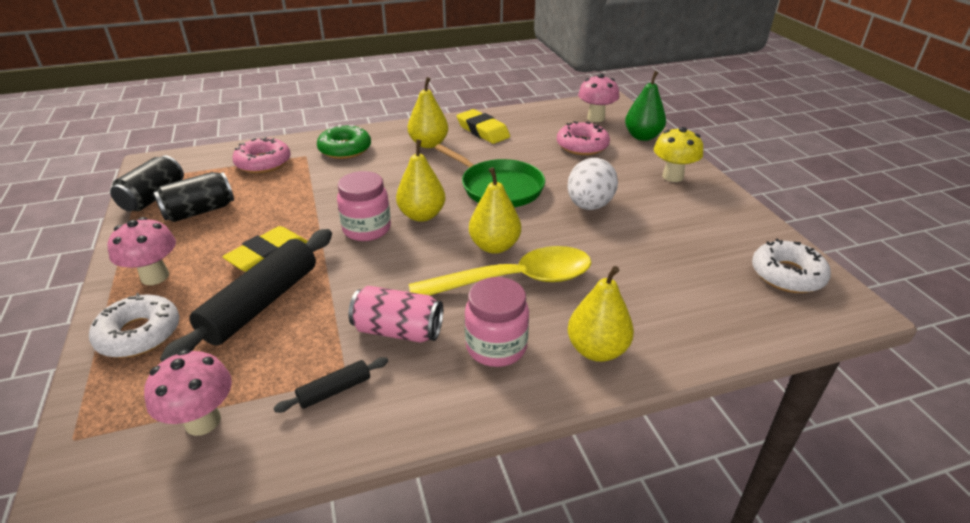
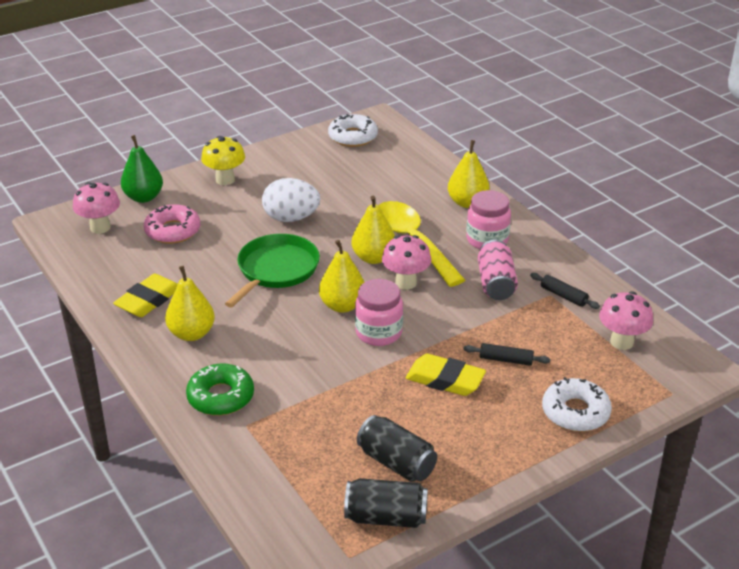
camera: 105 degrees left, 0 degrees up
(155, 277) = (509, 440): pink mushroom -> pink mushroom (406, 283)
(261, 303) = (506, 360): black rolling pin -> black rolling pin, size x0.46
(263, 163) = (274, 456): pink donut -> none

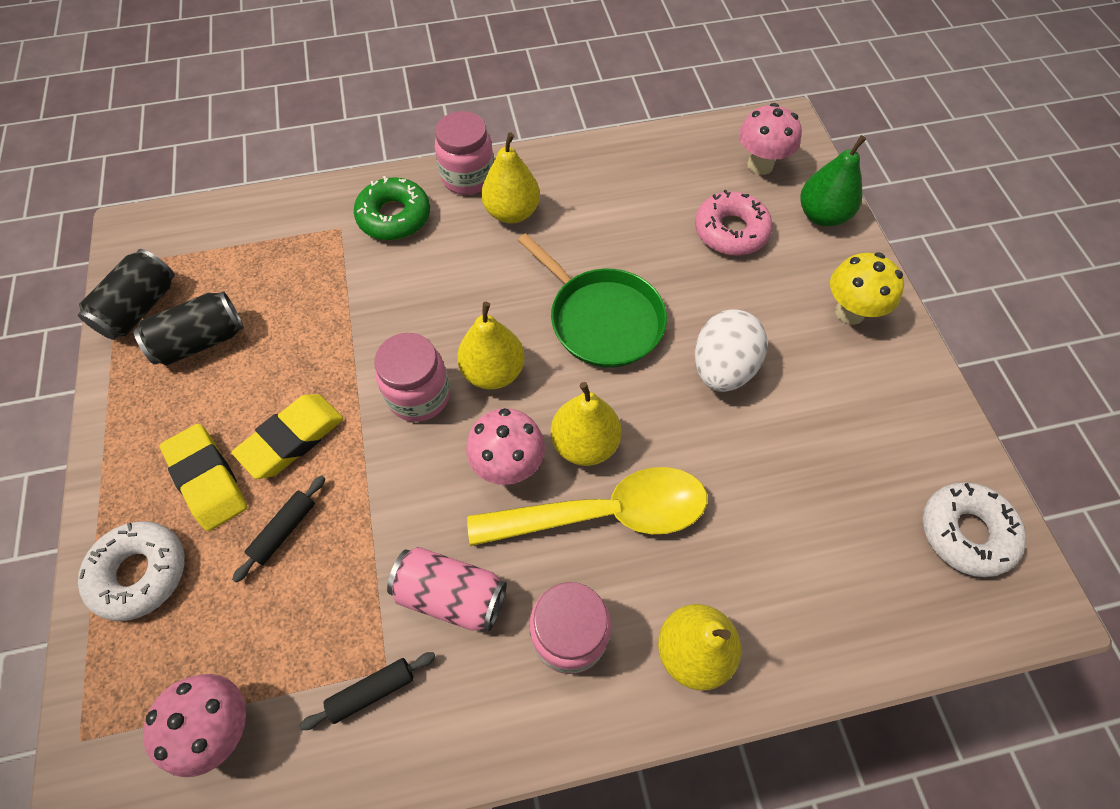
camera: 110 degrees right, 25 degrees up
(148, 300) = (591, 186): yellow eraser -> yellow eraser (208, 479)
(160, 368) = (468, 177): none -> pink jar

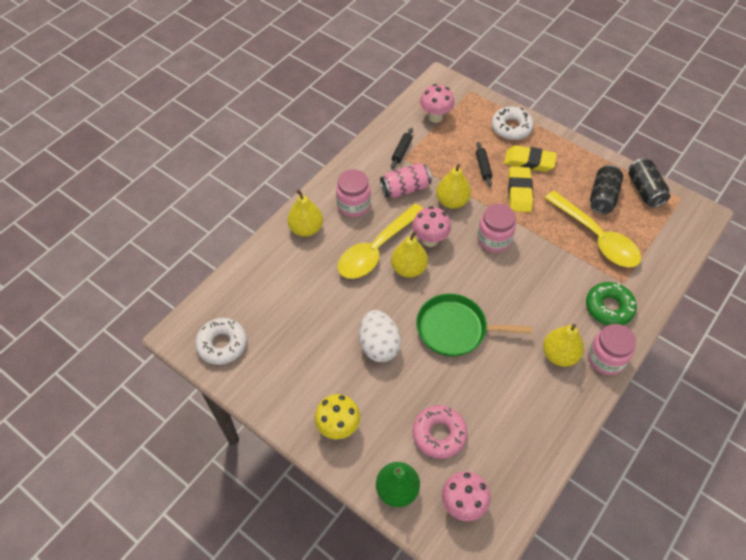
camera: 140 degrees right, 5 degrees down
(290, 297) = (596, 237): none -> yellow spoon
(493, 372) = (476, 270): yellow pear -> yellow pear (452, 201)

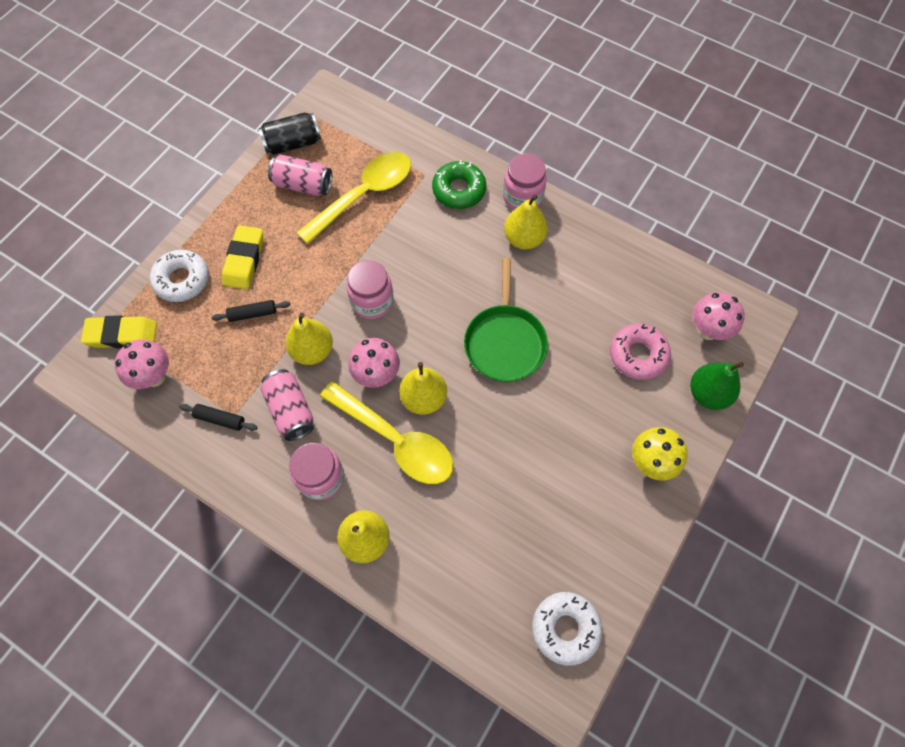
camera: 95 degrees left, 10 degrees up
(379, 345) = (538, 426): white egg -> none
(519, 192) = (296, 272): yellow eraser -> yellow eraser (122, 335)
(602, 197) = (303, 185): black can -> pink can

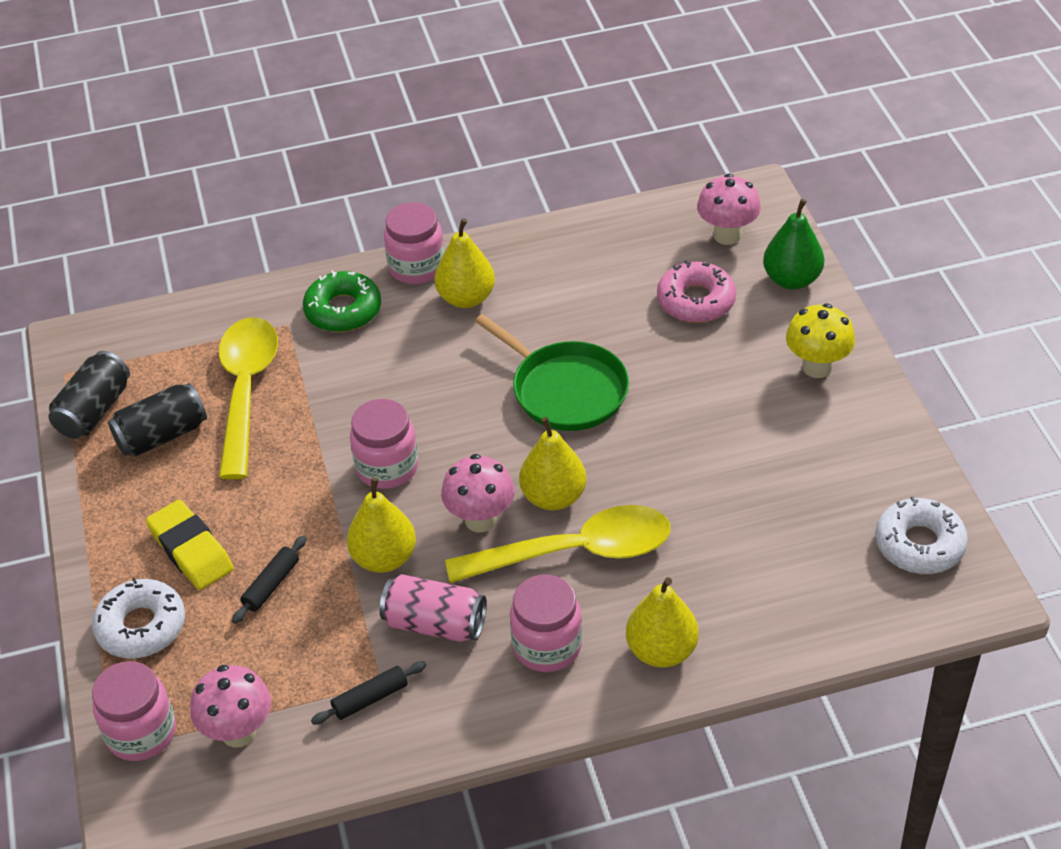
camera: 45 degrees left, 20 degrees down
(122, 335) = (141, 733): yellow eraser -> pink jar
(303, 185) = (162, 435): pink can -> black can

